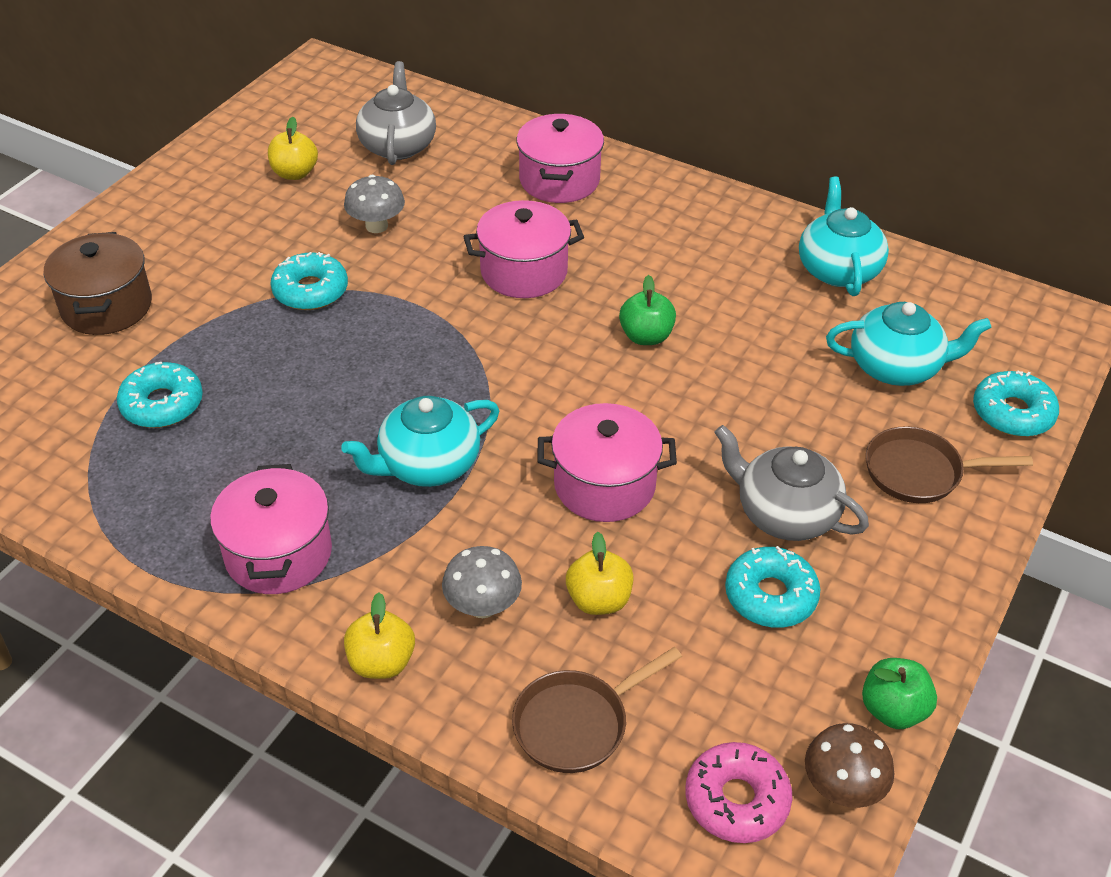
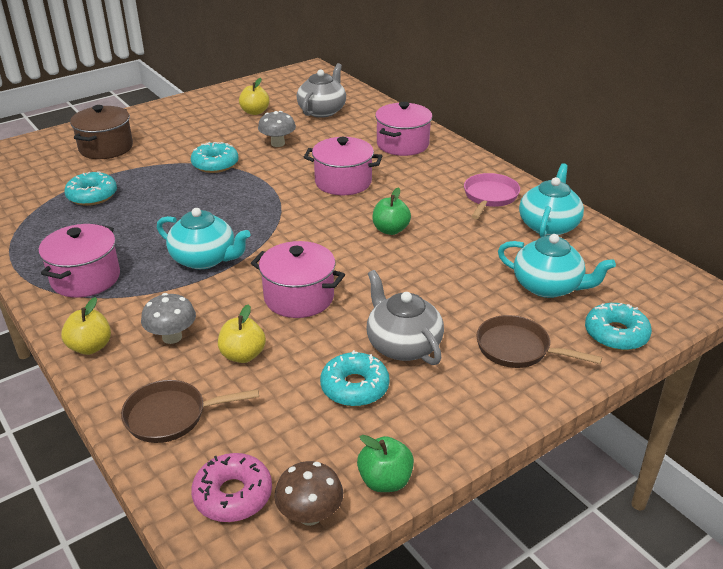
camera: 25 degrees right, 10 degrees down
(427, 464) = (204, 259): turquoise teapot -> turquoise teapot turned 150 degrees counterclockwise
(736, 243) = (489, 197): none -> pink pan

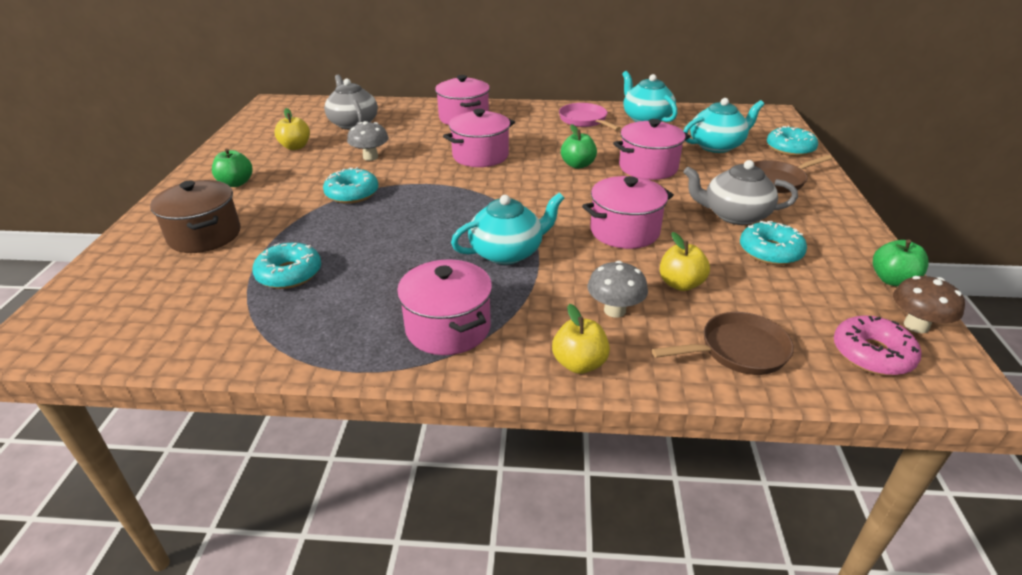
camera: 50 degrees left, 0 degrees up
(171, 416) = (738, 350): brown pan -> brown pan turned 135 degrees counterclockwise
(179, 122) = (236, 183): none -> green apple
(437, 265) = (648, 167): none -> pink pot

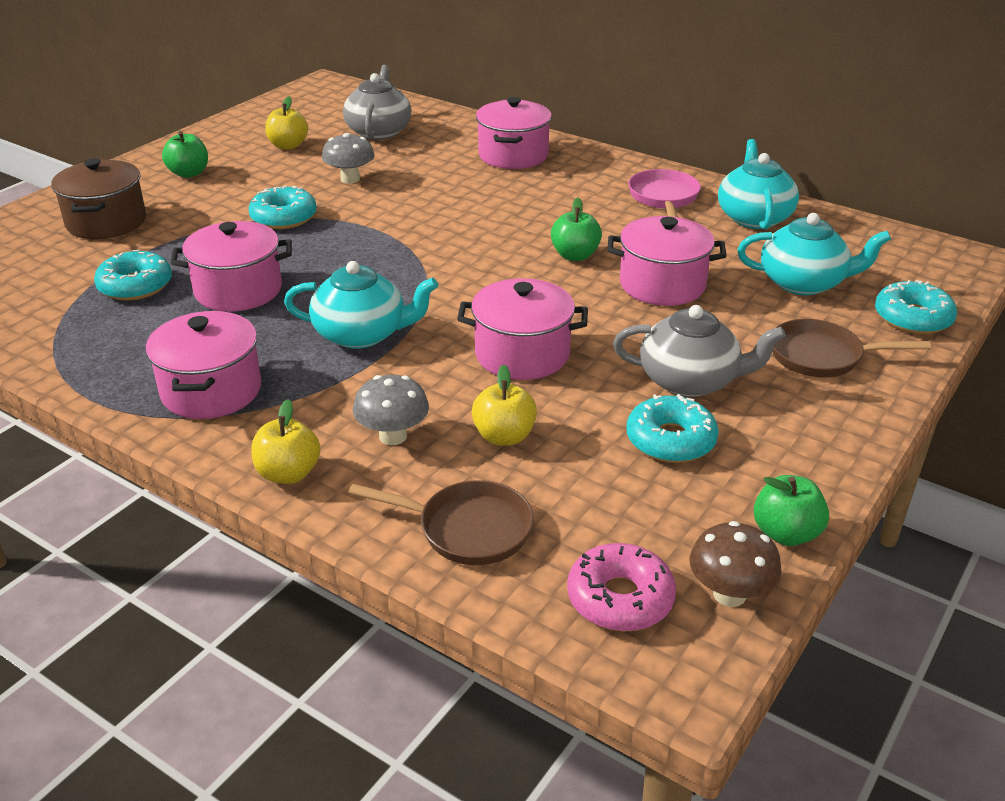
camera: 30 degrees right, 0 degrees up
(480, 156) = (472, 211): pink pot -> pink pot (238, 290)
(734, 215) = (690, 381): grey teapot -> grey teapot turned 150 degrees clockwise

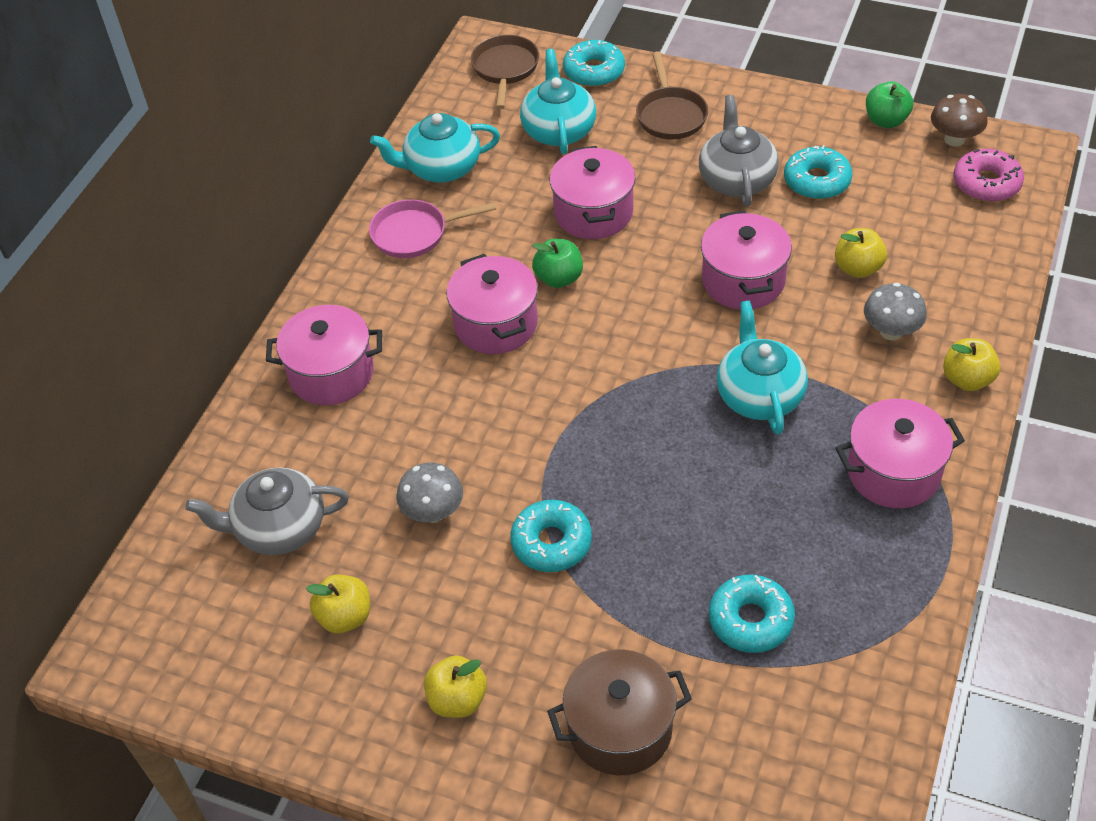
camera: 100 degrees left, 15 degrees up
(189, 173) = (457, 700): green apple -> yellow apple
(238, 290) = (723, 521): pink pot -> pink pot (496, 324)
(468, 529) = (967, 264): brown pan -> brown pan (505, 69)

